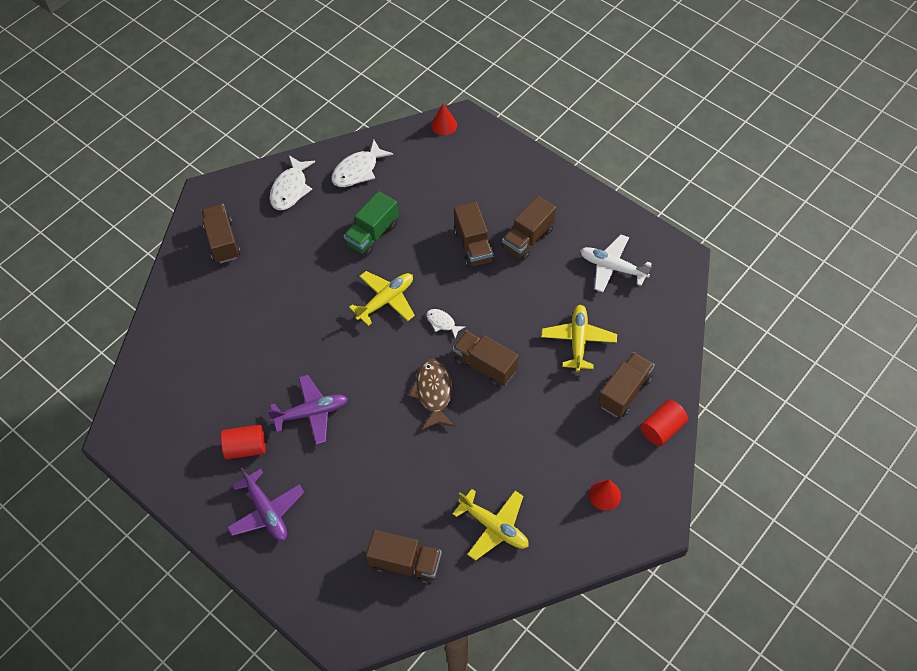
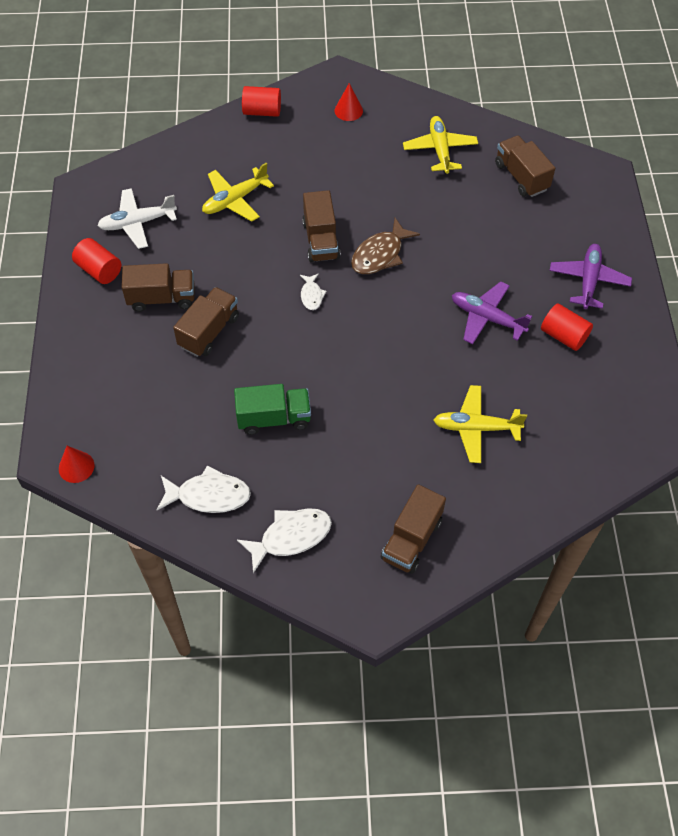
camera: 135 degrees left, 0 degrees up
(386, 300) = (332, 351): yellow plane -> yellow plane (476, 428)
(588, 220) = (99, 270): none -> red cylinder
(612, 267) = (137, 223): white plane -> white plane turned 90 degrees clockwise
(624, 392) = (253, 147): brown truck -> none

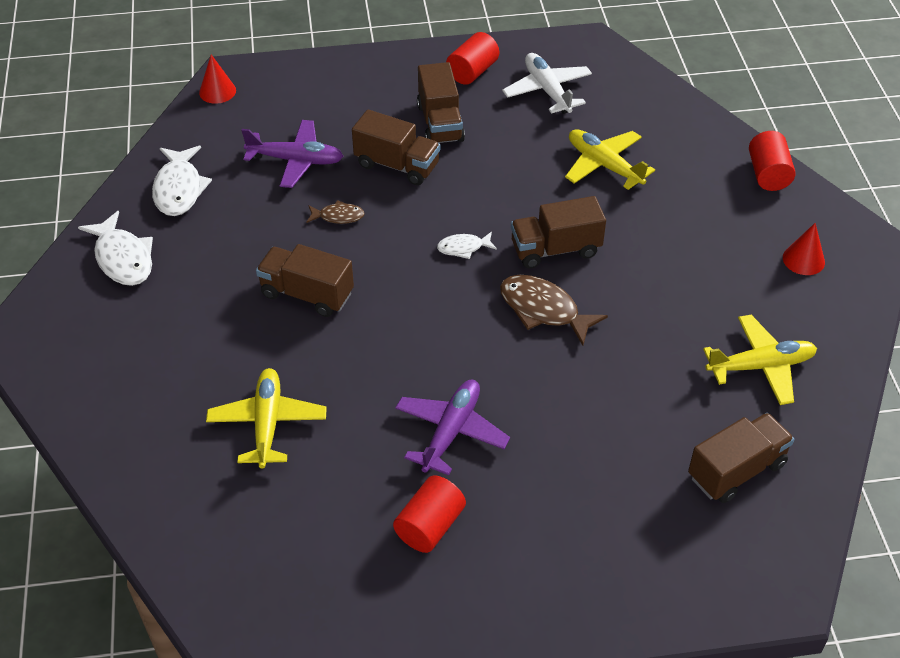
camera: 85 degrees right, 10 degrees down
(263, 375) = (338, 216): none -> brown fish
(274, 418) = (279, 230): green truck -> none
(411, 539) = (109, 364): brown truck -> brown truck (307, 294)
(588, 280) = (541, 561): purple plane -> purple plane (296, 160)

